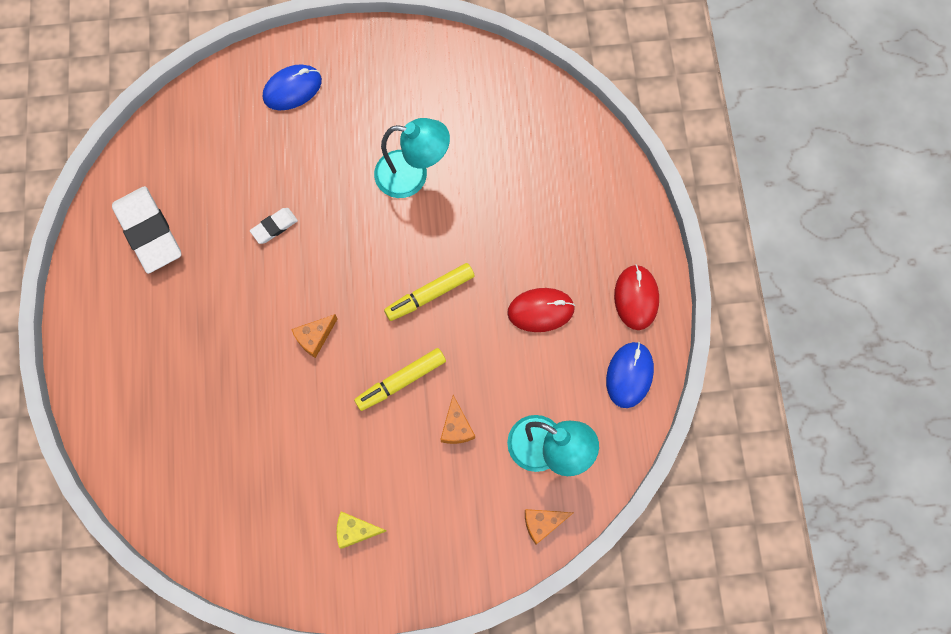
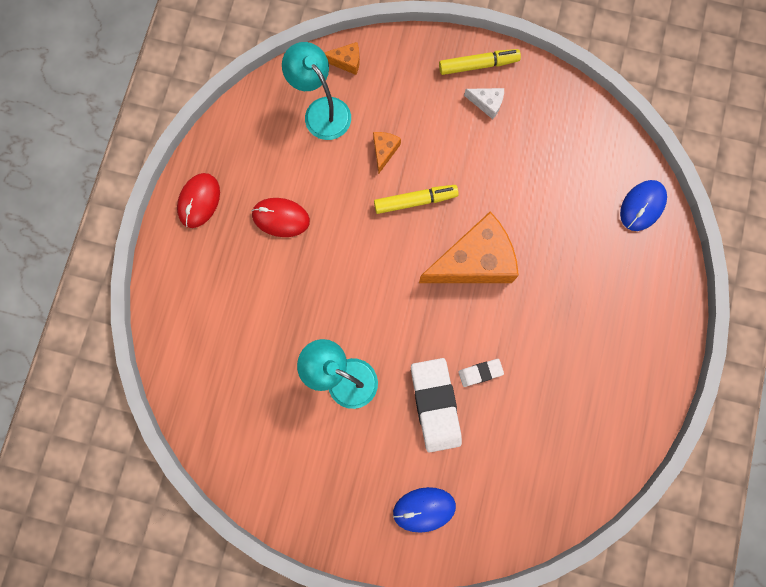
camera: 160 degrees left, 5 degrees up
(149, 232) = (593, 408): white eraser -> white eraser (435, 405)
(314, 337) = (474, 261): orange cheese -> orange cheese, size x2.33
(355, 530) = (487, 103): yellow cheese -> white cheese
(429, 294) = (366, 264): yellow marker -> yellow marker (478, 65)
(629, 375) = (233, 143): blue mouse -> blue mouse (642, 206)

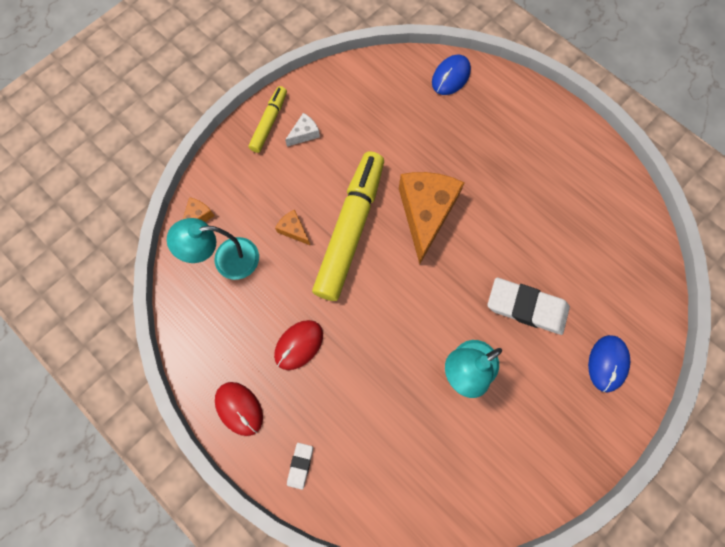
camera: 60 degrees left, 5 degrees down
(415, 201) = (350, 229): yellow marker -> yellow marker, size x1.99
(480, 373) = (518, 259): white eraser -> white eraser (300, 465)
(642, 206) = (450, 77): blue mouse -> blue mouse turned 60 degrees clockwise

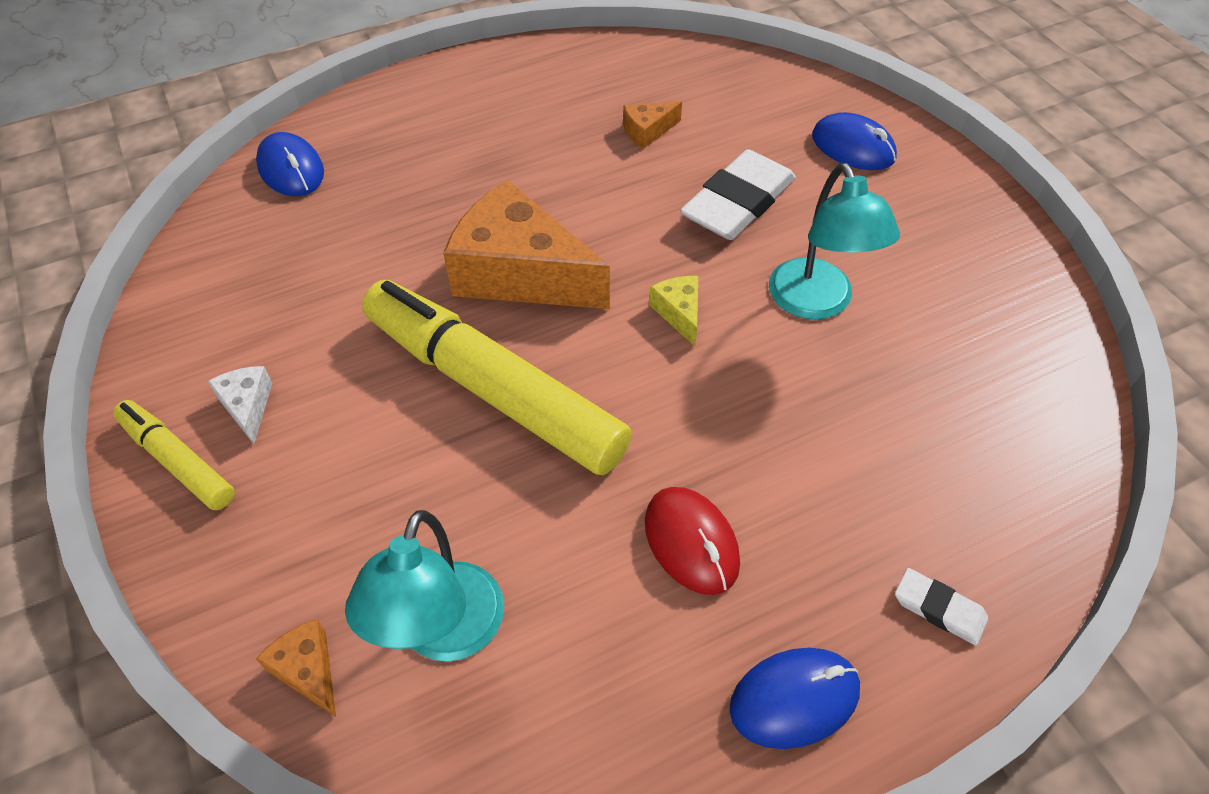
camera: 70 degrees left, 20 degrees down
(239, 408) = (794, 699): red mouse -> blue mouse
(294, 230) = (444, 483): orange cheese -> orange cheese (647, 131)
(430, 299) = (679, 313): none -> yellow cheese

